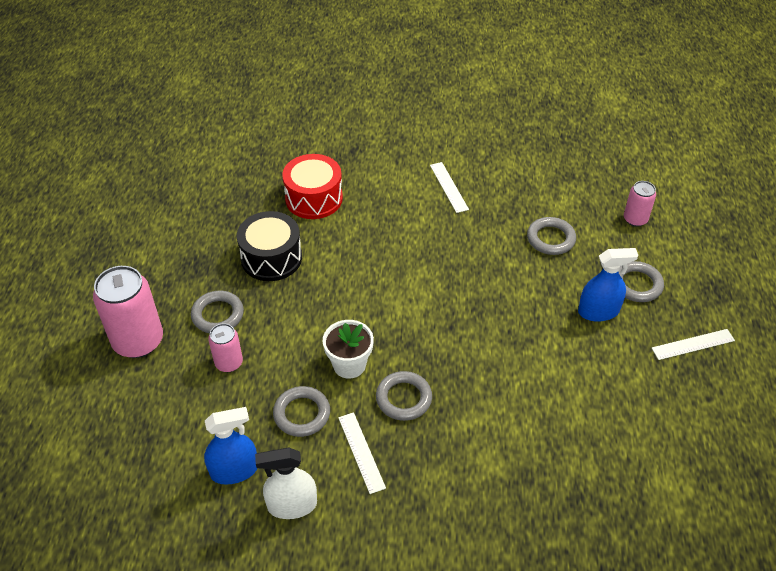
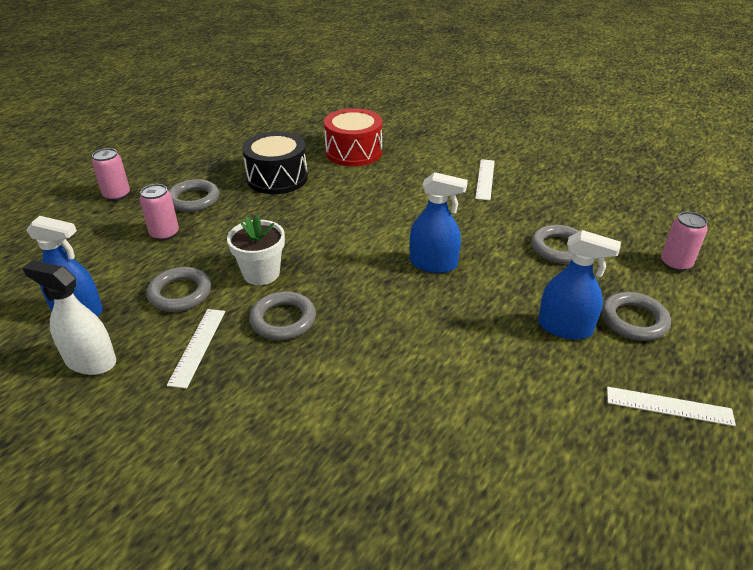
camera: 30 degrees right, 10 degrees down
(138, 341) = (117, 195): pink can -> pink can, size x0.54
(472, 295) = (433, 264): none -> blue spray bottle

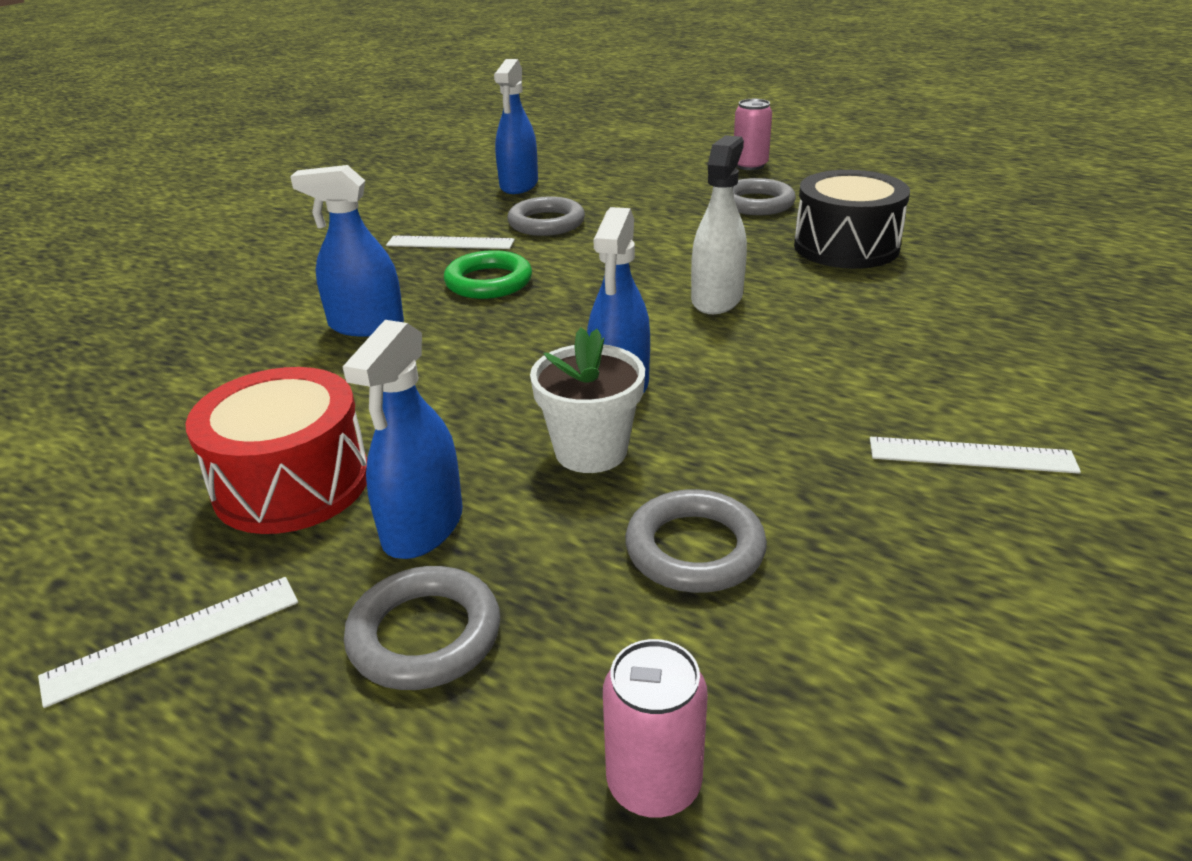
camera: 90 degrees right, 5 degrees down
(90, 361) = (441, 202): white spray bottle -> white spray bottle (717, 299)
(164, 233) = (669, 199): pink can -> none
(261, 273) = (587, 260): white flower pot -> white flower pot (591, 451)
(283, 320) = (488, 282): grey ring -> green ring
(342, 380) = (366, 325): none -> blue spray bottle
(353, 152) = (987, 300): red drum -> red drum (292, 483)
(669, 406) = (174, 639): white ruler -> white ruler turned 45 degrees clockwise

